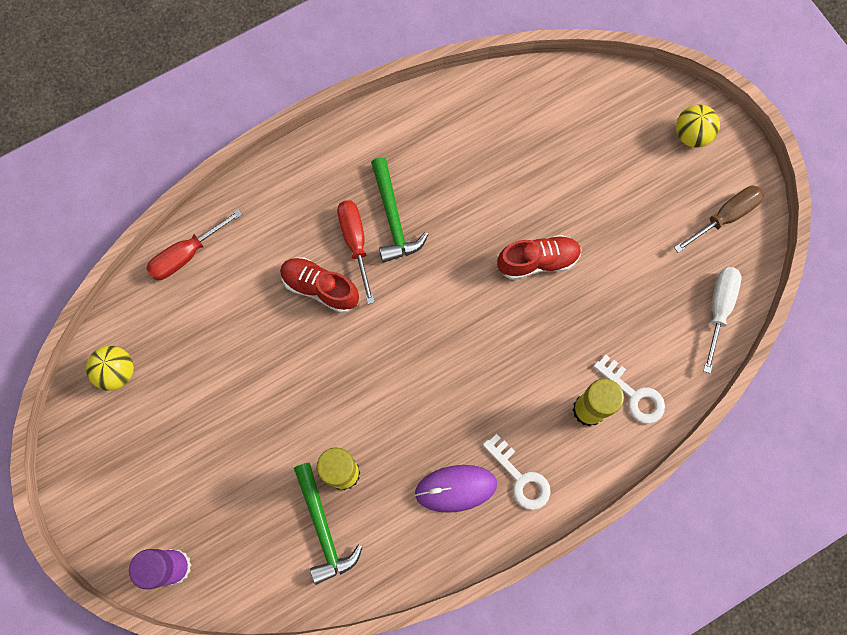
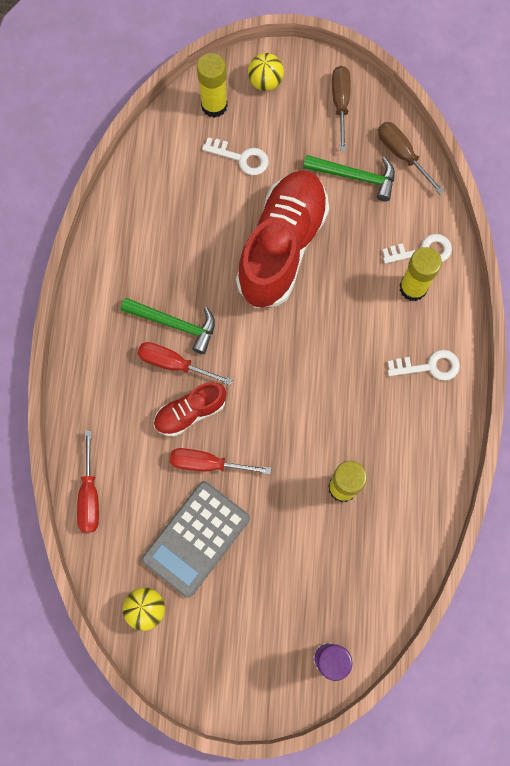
camera: 55 degrees left, 0 degrees up
(208, 372) = (196, 539): none -> grey calculator
(283, 335) = (207, 463): none -> red screwdriver
(323, 528) = (373, 528): green hammer -> green hammer (355, 176)
(455, 488) = (407, 415): purple mouse -> none
(537, 261) = (282, 247): red shoe -> red shoe, size x2.01
(598, 166) = (241, 158): none -> white key
(631, 107) = (214, 105): none -> yellow glue stick
(718, 308) = (401, 154): white screwdriver -> brown screwdriver

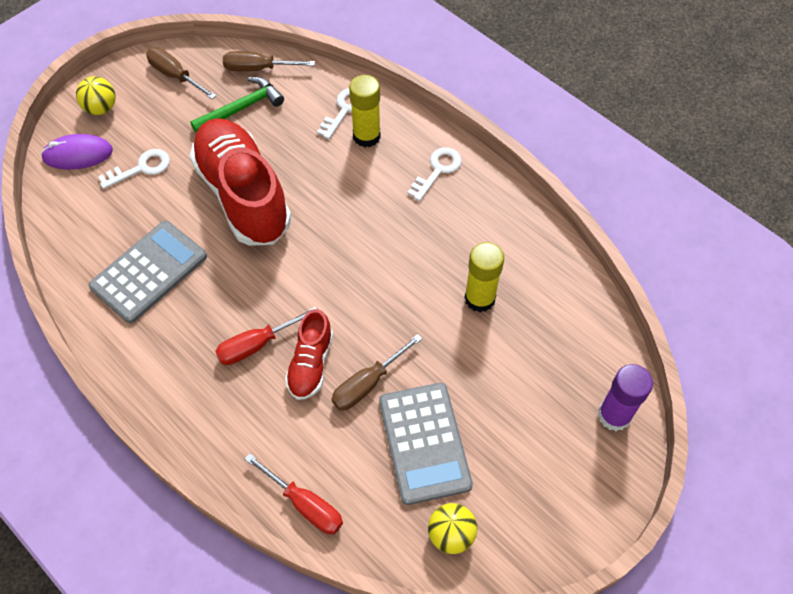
camera: 50 degrees left, 15 degrees down
(166, 242) = (149, 272): none -> grey calculator
(175, 324) = (224, 318): green hammer -> none
(207, 463) = (367, 384): red screwdriver -> brown screwdriver
(214, 105) = (78, 154): yellow glue stick -> purple mouse

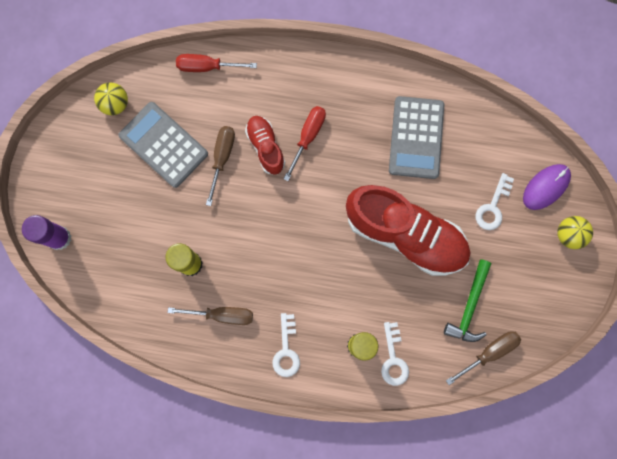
camera: 145 degrees right, 20 degrees up
(175, 75) = (544, 301): brown screwdriver -> brown screwdriver (223, 315)

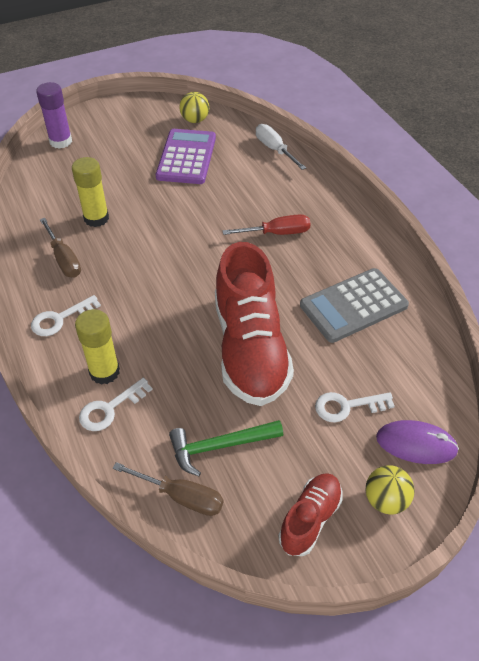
camera: 55 degrees right, 30 degrees down
(163, 145) = (186, 157): grey calculator -> purple calculator
(206, 67) = (274, 149): red screwdriver -> white screwdriver
(222, 157) = (207, 192): brown screwdriver -> none
(265, 147) = (241, 212): red shoe -> red shoe (310, 519)

